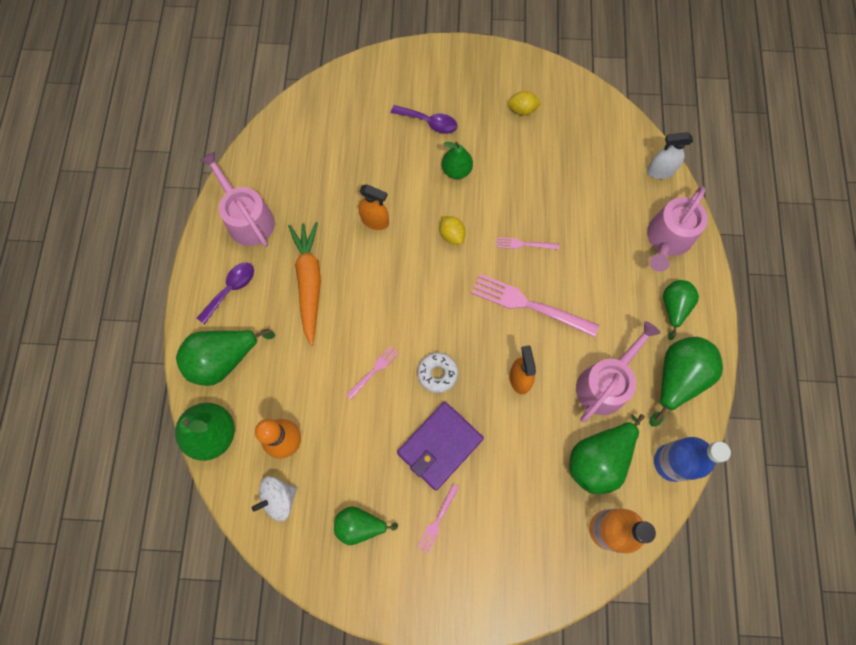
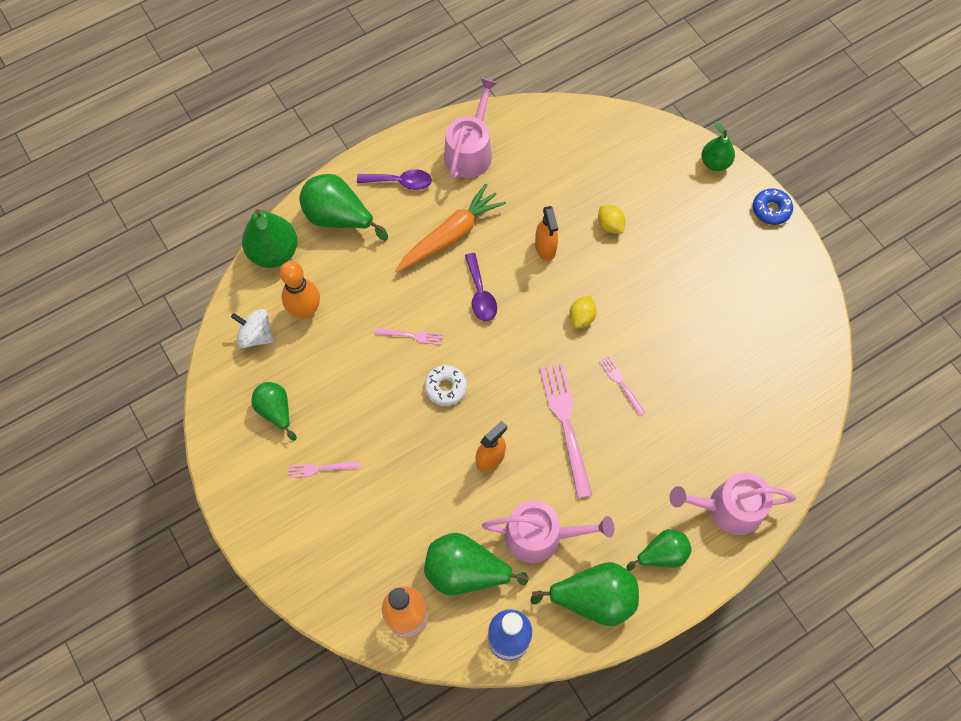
camera: 55 degrees right, 5 degrees down
(429, 122) = (675, 229): purple spoon -> purple spoon (480, 294)
(439, 446) = (384, 430): purple wallet -> none
(456, 170) = (647, 281): green pear -> green pear (715, 163)
(462, 52) = (771, 209): none -> blue donut
(522, 110) = (755, 297): yellow lemon -> yellow lemon (610, 225)
(660, 171) = (795, 459): white spray bottle -> none

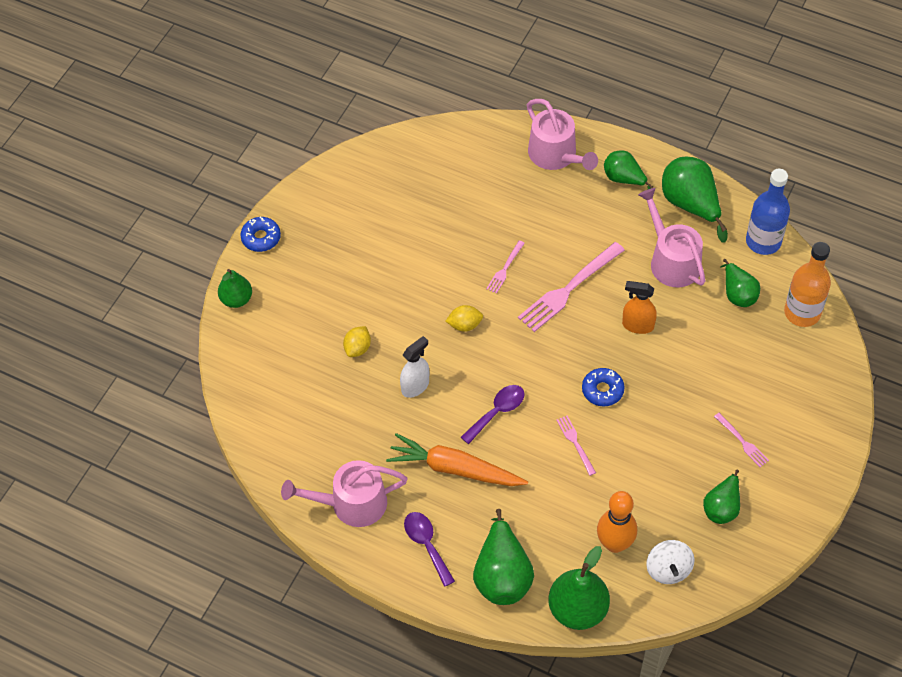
camera: 120 degrees left, 10 degrees down
(445, 387) = (602, 390): white donut -> blue donut
(466, 571) = (738, 294): green pear -> green pear, size x0.63
(545, 248) = (415, 386): orange spray bottle -> white spray bottle

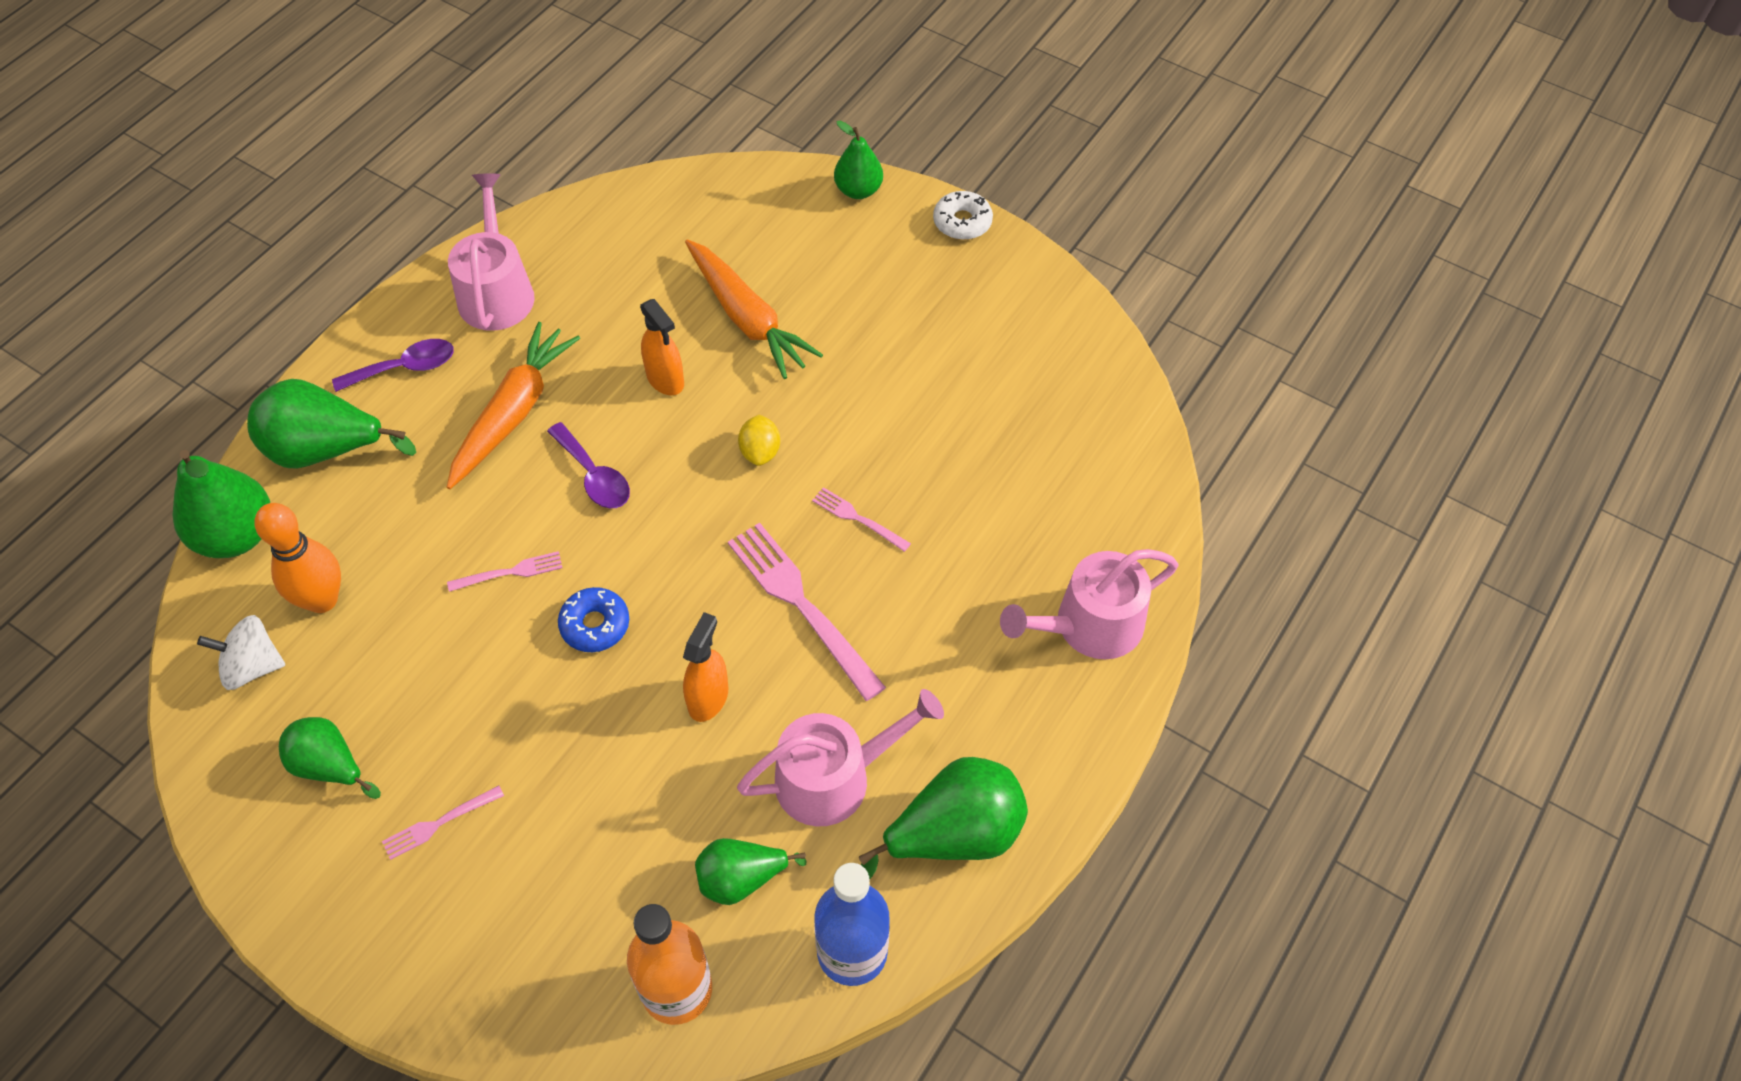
camera: 95 degrees right, 0 degrees up
(261, 238) = (962, 222): blue donut -> white donut
(357, 348) = (747, 318): yellow lemon -> orange carrot
(415, 386) = (665, 379): white spray bottle -> orange spray bottle
(624, 179) = (1026, 728): green pear -> none

